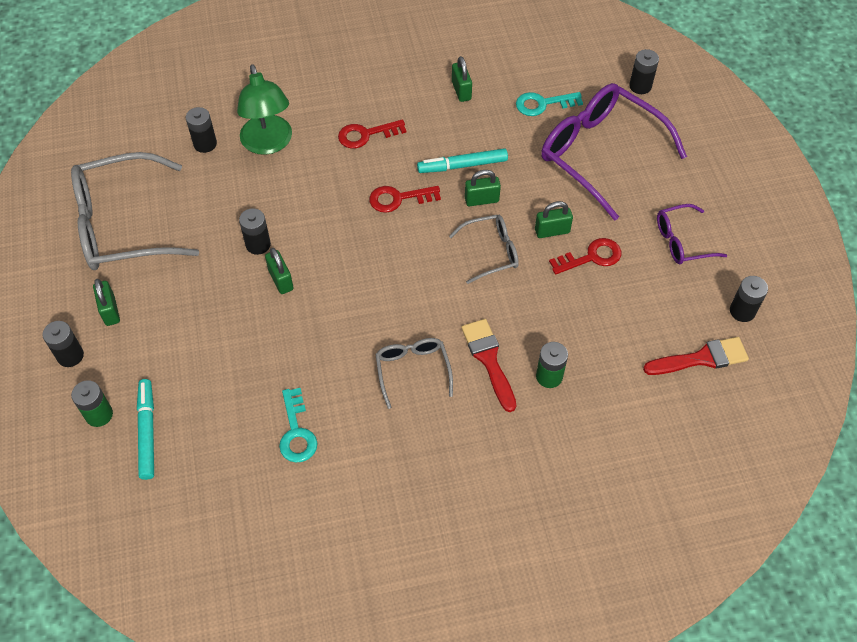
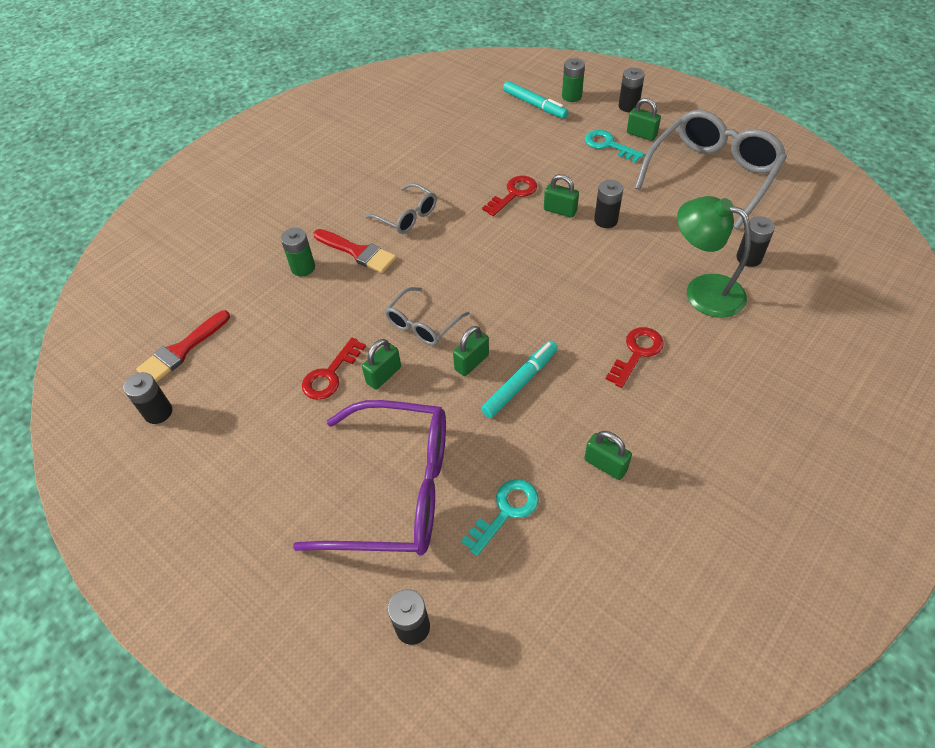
camera: 145 degrees right, 5 degrees down
(296, 432) = (448, 149): turquoise key -> turquoise key (609, 145)
(398, 199) = (543, 317): red key -> red key (513, 194)
(682, 241) = (249, 445): purple glasses -> none

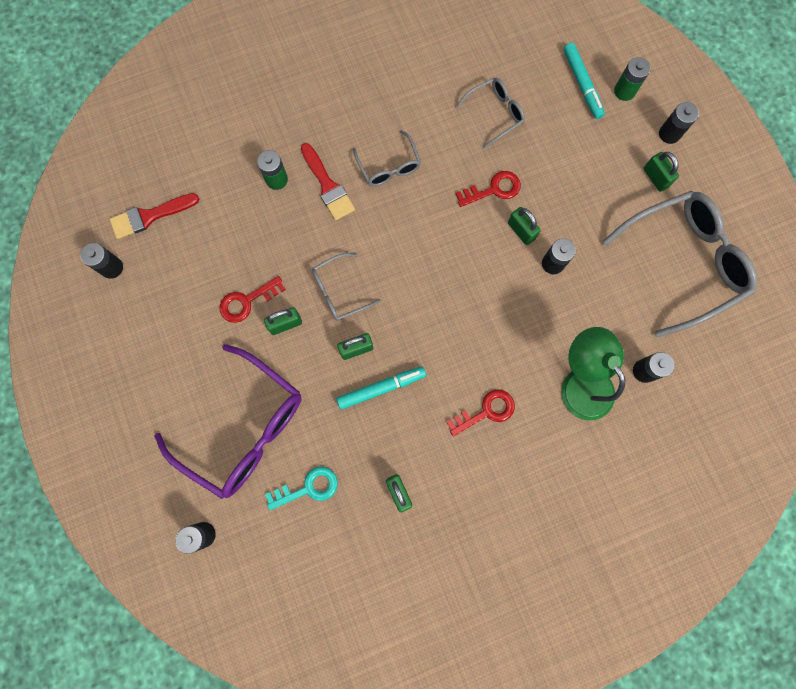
camera: 25 degrees right, 25 degrees up
(476, 148) = (494, 114): none -> grey glasses
(609, 145) = (616, 175): turquoise key -> none

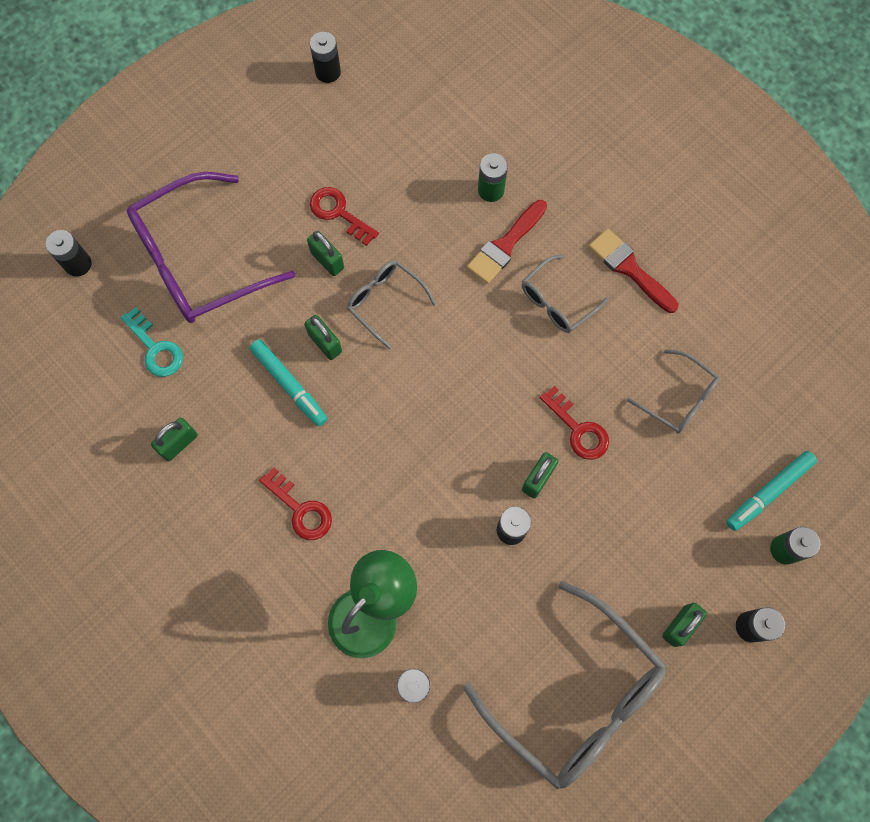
camera: 70 degrees right, 5 degrees down
(150, 216) = (397, 84): red brush -> red brush (629, 268)
(243, 427) = (200, 260): purple glasses -> purple glasses turned 45 degrees clockwise

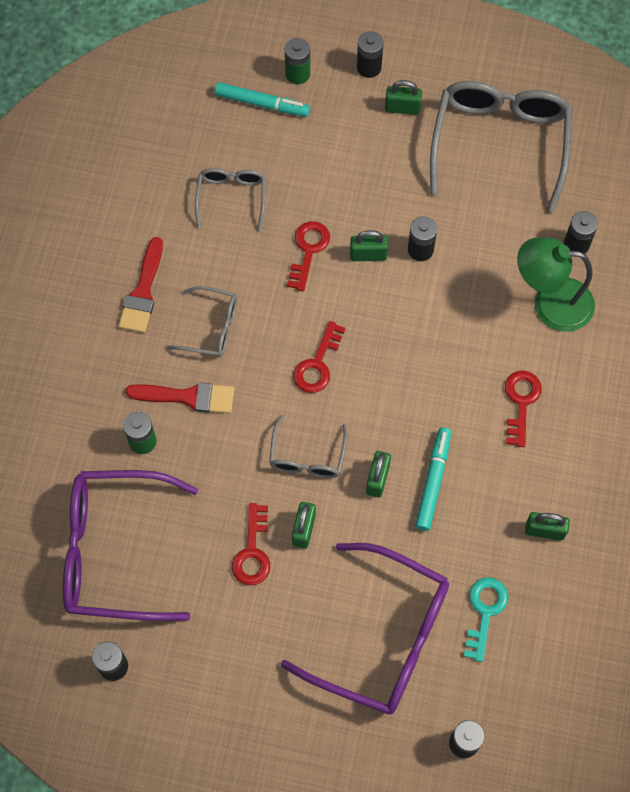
camera: 125 degrees left, 5 degrees down
(413, 121) = (116, 551): none -> purple glasses
(461, 364) = (317, 364): none -> red key

